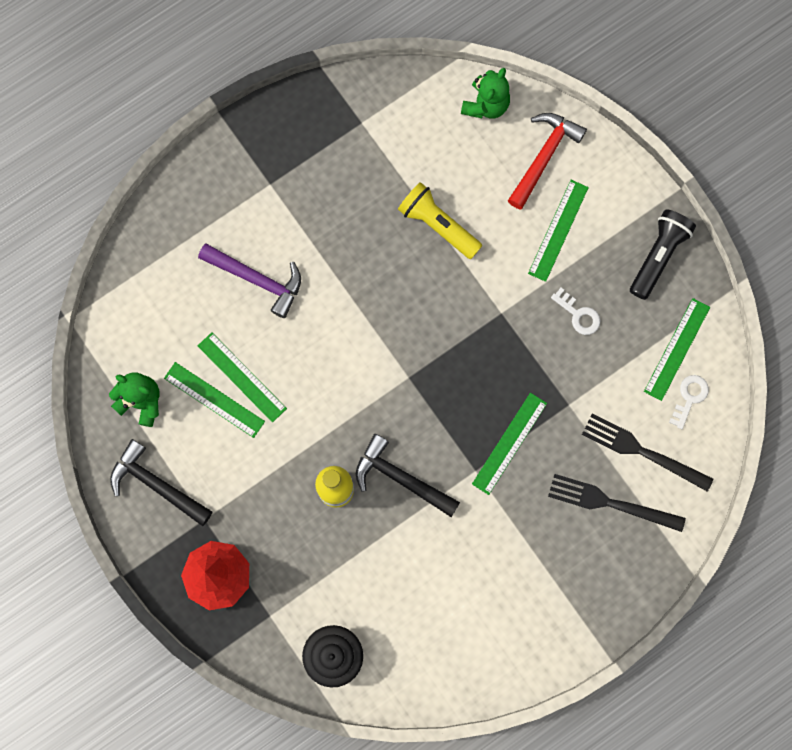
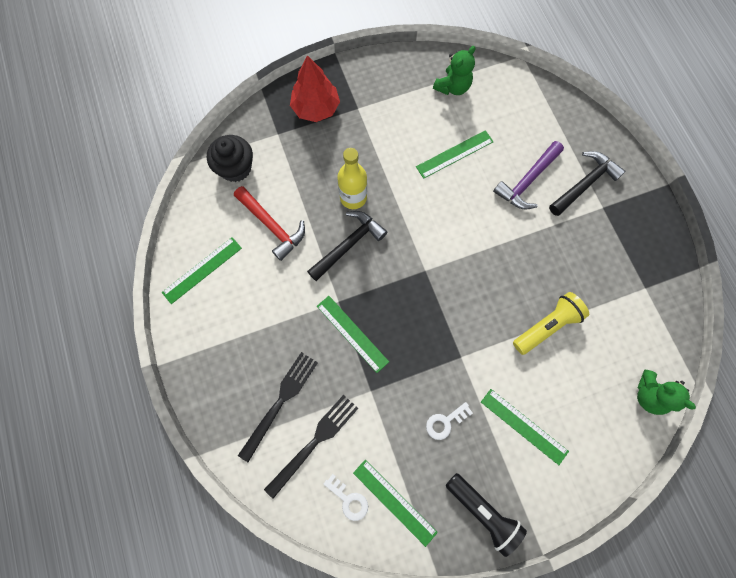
camera: 105 degrees right, 5 degrees down
(156, 484) = (391, 84): black hammer -> black hammer (584, 183)
(214, 400) = (442, 132): green ruler -> green ruler (202, 270)
(544, 156) = (593, 433): red hammer -> red hammer (272, 226)

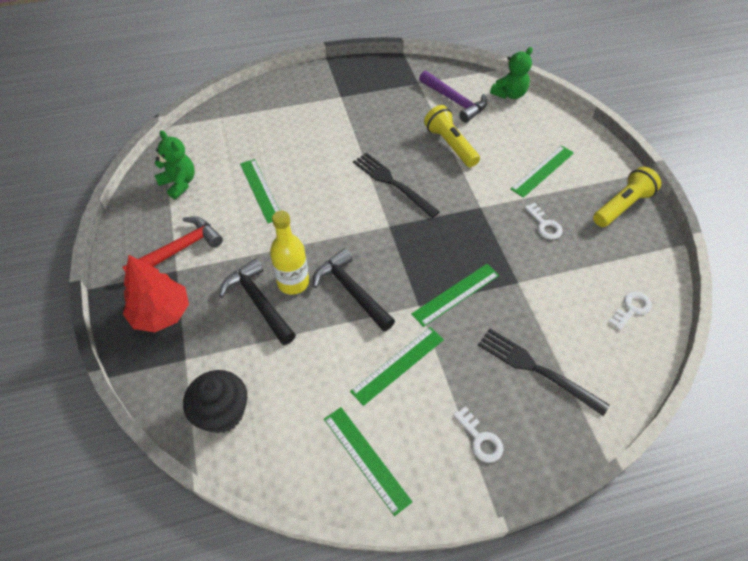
camera: 85 degrees left, 20 degrees down
(218, 353) = (480, 439): none -> white key
(272, 226) = (315, 370): red hammer -> red hammer (179, 249)
(315, 441) = (576, 336): black fork -> black fork (392, 183)
(394, 502) = (626, 270): green ruler -> green ruler (397, 365)
(483, 511) = (622, 206): black flashlight -> yellow flashlight
(527, 181) = (304, 140): purple hammer -> purple hammer (455, 101)
(584, 183) = (315, 104): black hammer -> black hammer (258, 302)

